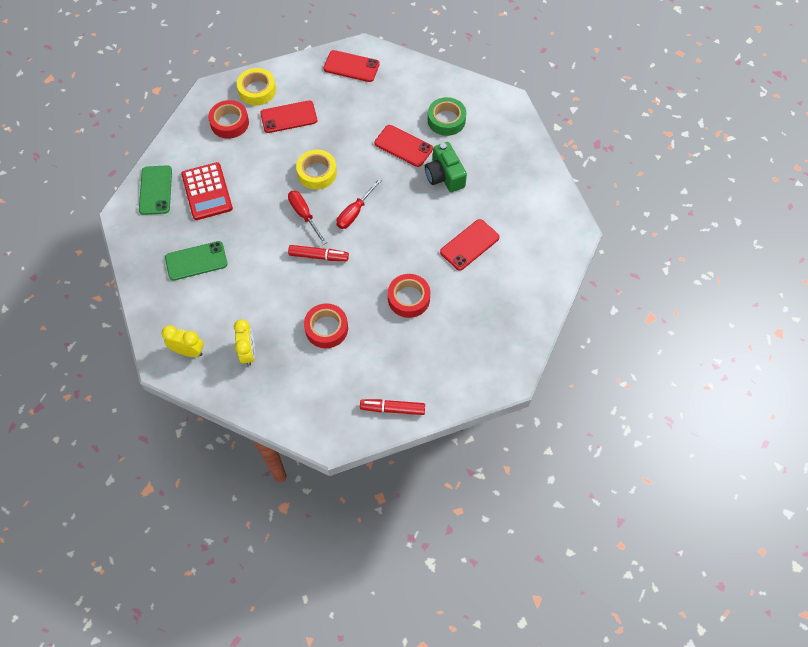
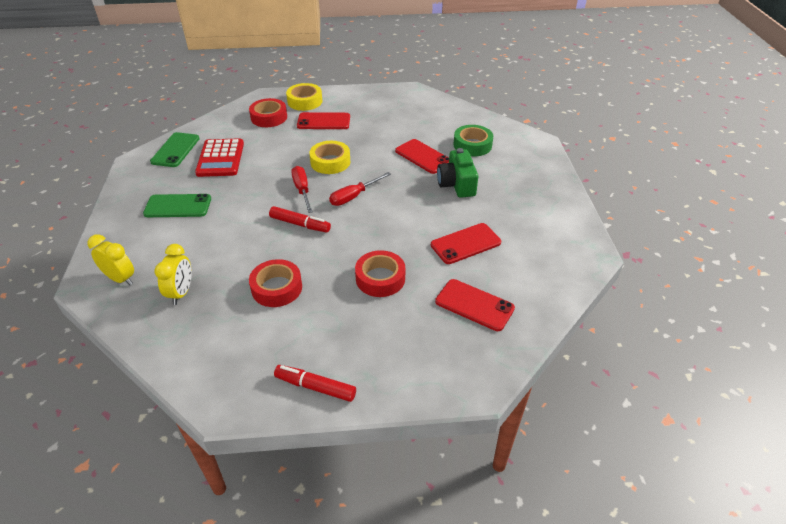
camera: 15 degrees right, 20 degrees down
(351, 66) = (396, 99): red phone -> red phone (474, 305)

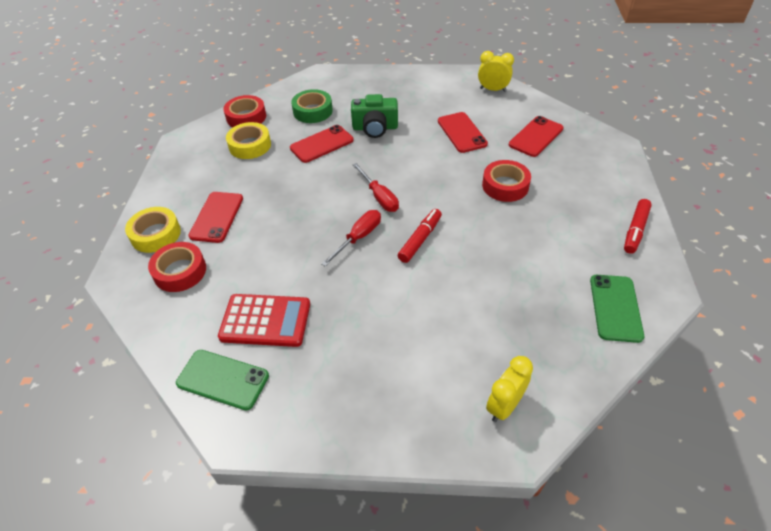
camera: 80 degrees left, 5 degrees up
(178, 206) = (365, 360): green phone -> green phone (615, 308)
(181, 293) = (527, 338): yellow clock -> yellow clock (493, 89)
(277, 288) = (518, 257): red tape -> red tape (246, 117)
(302, 190) = (358, 237): red screwdriver -> red screwdriver turned 135 degrees clockwise
(330, 162) = (309, 213): yellow tape -> yellow tape (250, 145)

